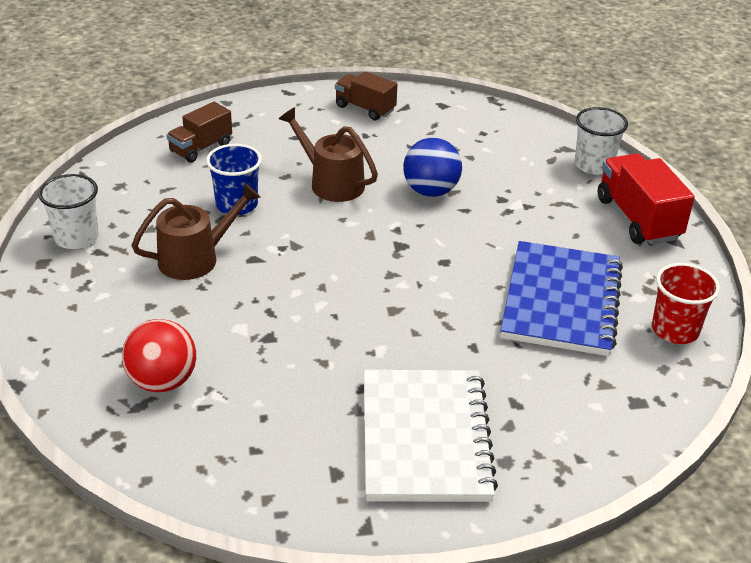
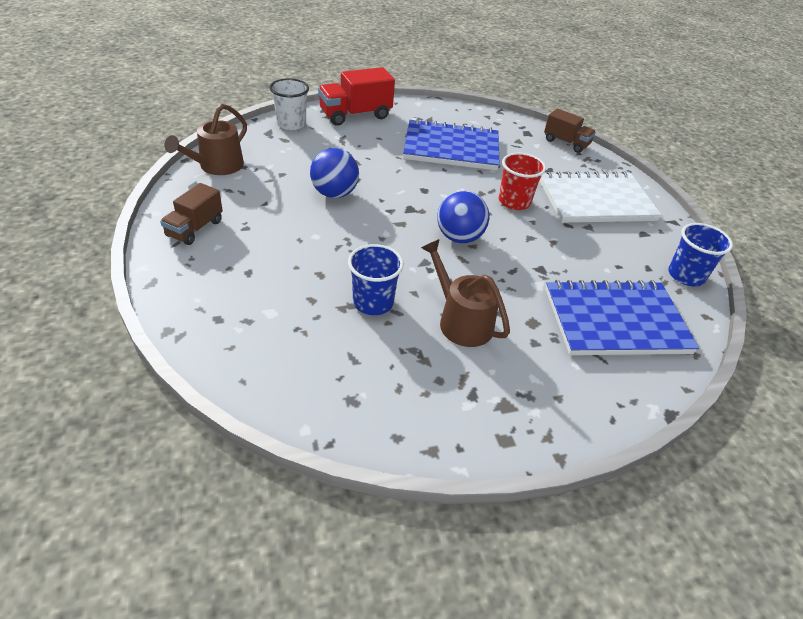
camera: 100 degrees left, 5 degrees up
(76, 237) = (455, 419): white cup -> none
(162, 381) = (615, 321): red ball -> blue notebook
(201, 148) = (270, 341): brown truck -> brown truck (566, 143)
(230, 489) = (686, 275): none -> blue cup
(331, 183) = (328, 245): brown watering can -> brown watering can (217, 166)
(339, 277) = (459, 237): none -> blue ball
(675, 330) = (463, 116): red cup -> red cup (514, 202)

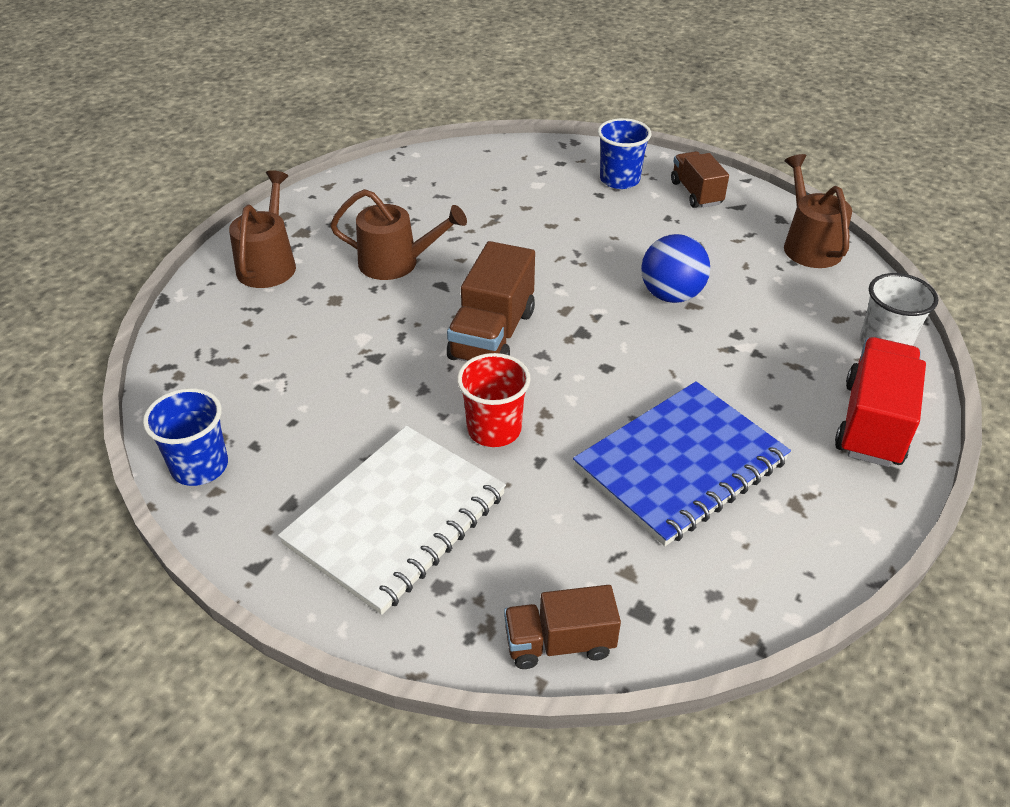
camera: 140 degrees right, 0 degrees up
(373, 302) = (481, 232): blue cup -> blue cup (619, 180)
(459, 237) = (492, 335): blue ball -> brown truck
(560, 390) = (268, 264): none -> brown watering can
(615, 321) = (256, 350): blue notebook -> none

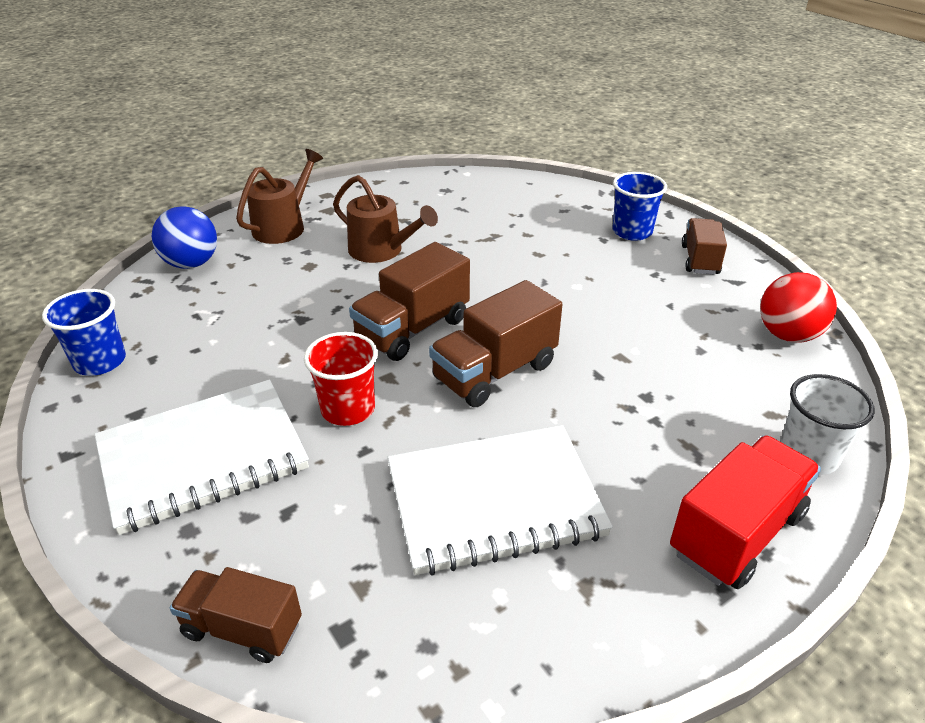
camera: 25 degrees right, 5 degrees down
(597, 353) = (495, 372): none -> brown truck
(671, 295) = (606, 342): blue ball -> blue ball (191, 264)
(681, 465) = (494, 501): blue notebook -> white notebook
(809, 245) = (788, 335): brown watering can -> red ball

